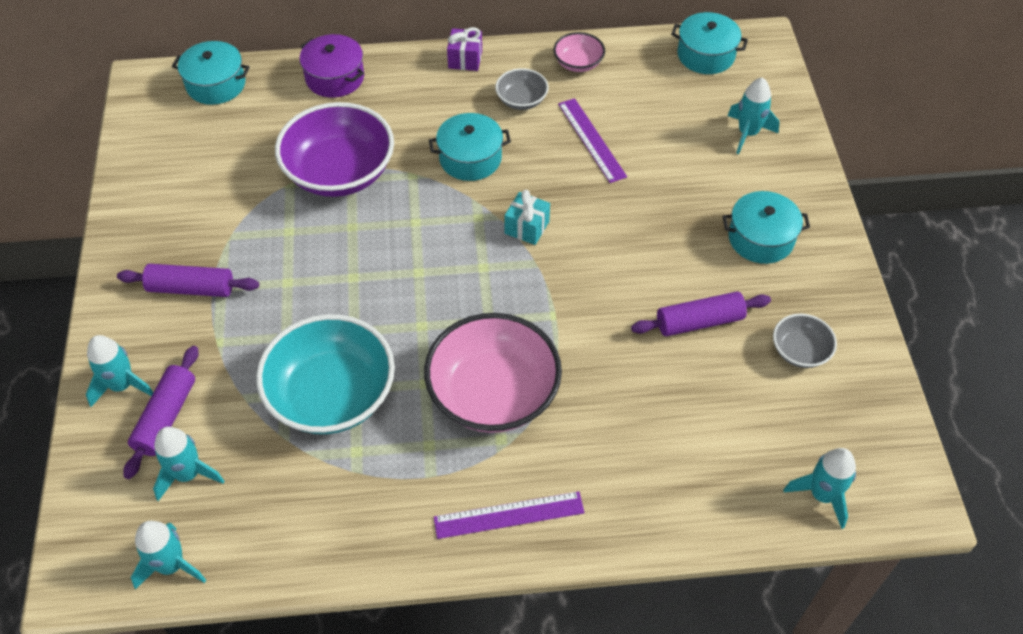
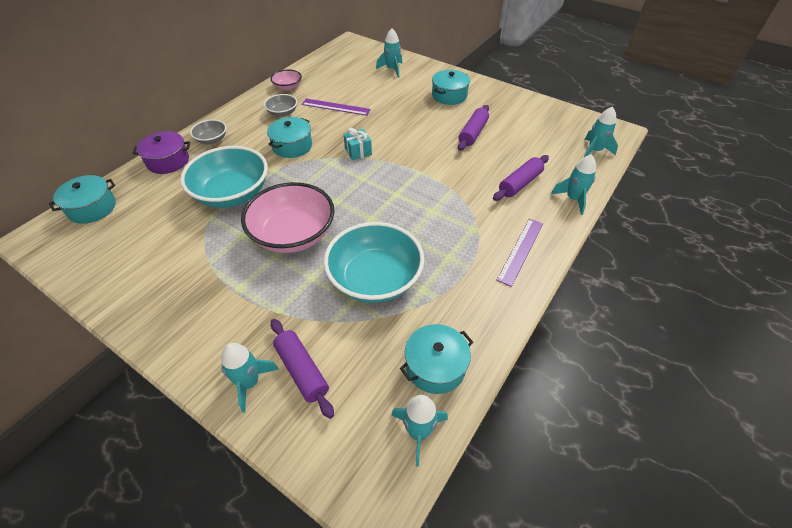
camera: 50 degrees left, 5 degrees down
(188, 474) = (358, 382): turquoise rocket -> turquoise rocket (573, 199)
(191, 288) = (221, 302): purple rolling pin -> purple rolling pin (520, 184)
(339, 172) = (232, 194): purple bowl -> turquoise bowl
(465, 59) = (231, 115): purple gift -> none
(493, 393) = (442, 216): pink bowl -> pink bowl (293, 235)
(706, 55) = (336, 56): turquoise pot -> turquoise pot (435, 366)
(800, 351) = (517, 117): grey bowl -> grey bowl (212, 140)

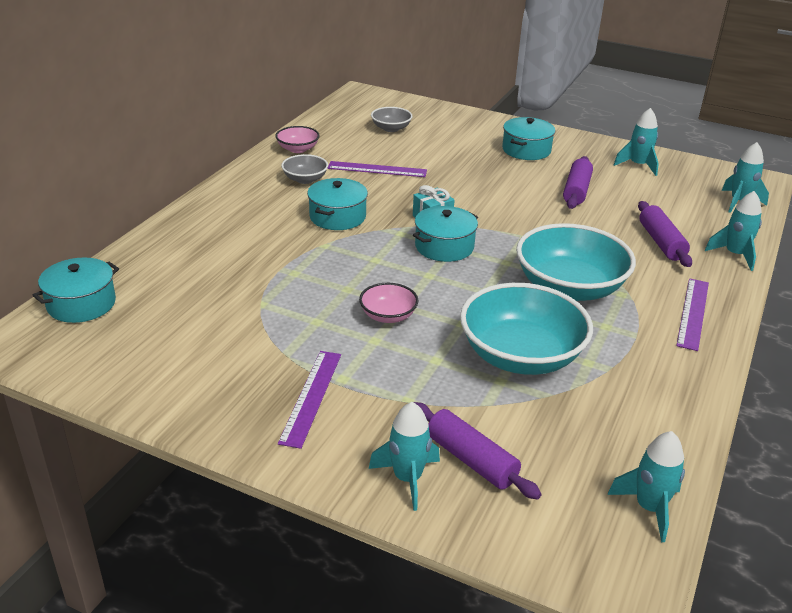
camera: 10 degrees left, 15 degrees down
(168, 161) = (166, 243): purple pot -> none
(211, 301) = (311, 397): none -> purple ruler
(212, 140) = (218, 215): grey bowl -> grey bowl (391, 128)
(232, 194) = (280, 275): turquoise bowl -> turquoise bowl (569, 287)
(293, 235) = (388, 316): pink bowl -> pink bowl, size x0.48
(392, 69) = (435, 123): turquoise rocket -> turquoise rocket (638, 165)
(435, 366) = (640, 440): turquoise pot -> turquoise pot (444, 246)
(520, 184) = (661, 242): purple rolling pin -> purple rolling pin turned 45 degrees counterclockwise

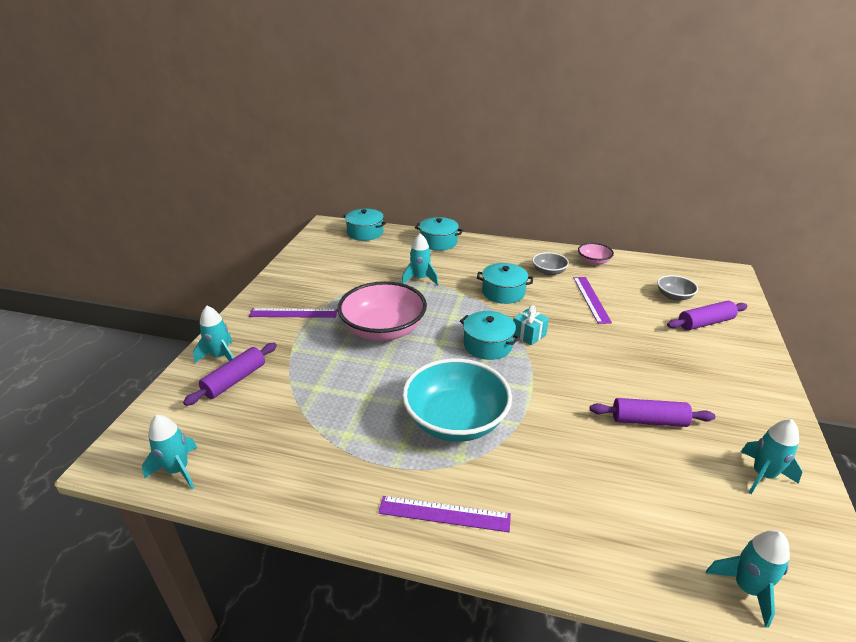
camera: 80 degrees right, 0 degrees up
(388, 316) = (383, 330): pink bowl -> pink bowl, size x2.09
(521, 356) = (349, 396): turquoise bowl -> none
(526, 150) = (712, 380): turquoise pot -> turquoise pot (438, 242)
(661, 242) = (578, 492): purple rolling pin -> purple rolling pin (705, 323)
(734, 255) = (589, 567): turquoise rocket -> turquoise rocket (420, 279)

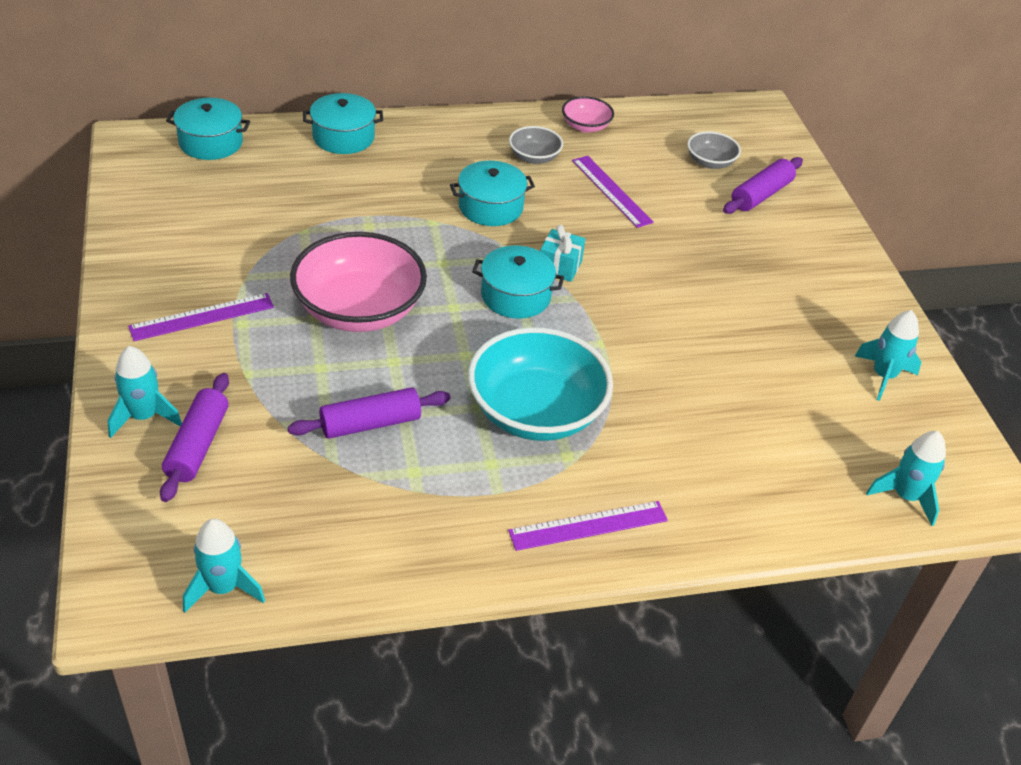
camera: 30 degrees left, 10 degrees up
(420, 279) = (358, 211): turquoise rocket -> none
(648, 420) = (751, 346): purple rolling pin -> purple rolling pin (370, 423)

